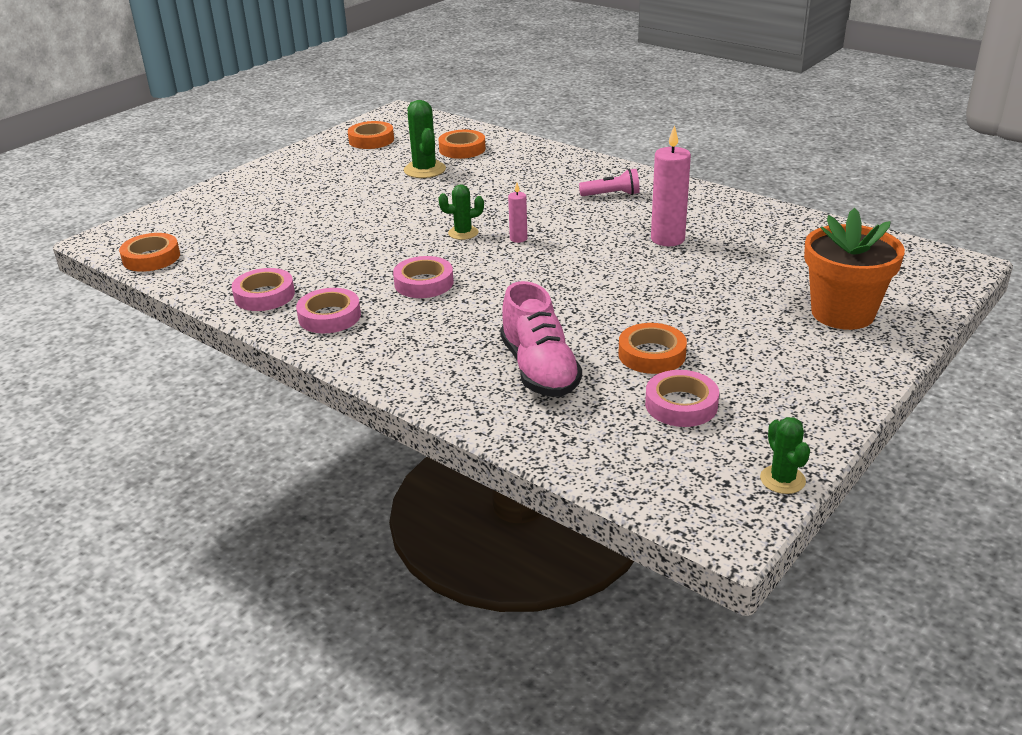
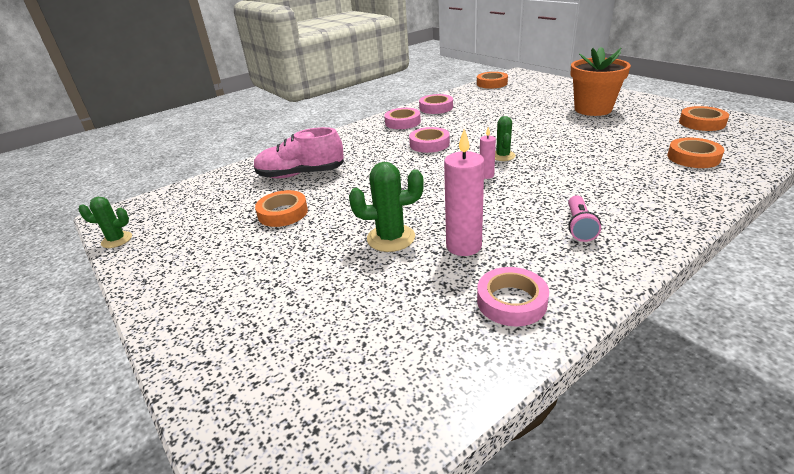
camera: 105 degrees right, 0 degrees up
(424, 170) = (634, 143): green cactus -> green cactus (391, 238)
(681, 405) = (220, 216): pink tape -> pink tape (511, 301)
(842, 313) = (257, 329): orange flower pot -> orange flower pot (593, 109)

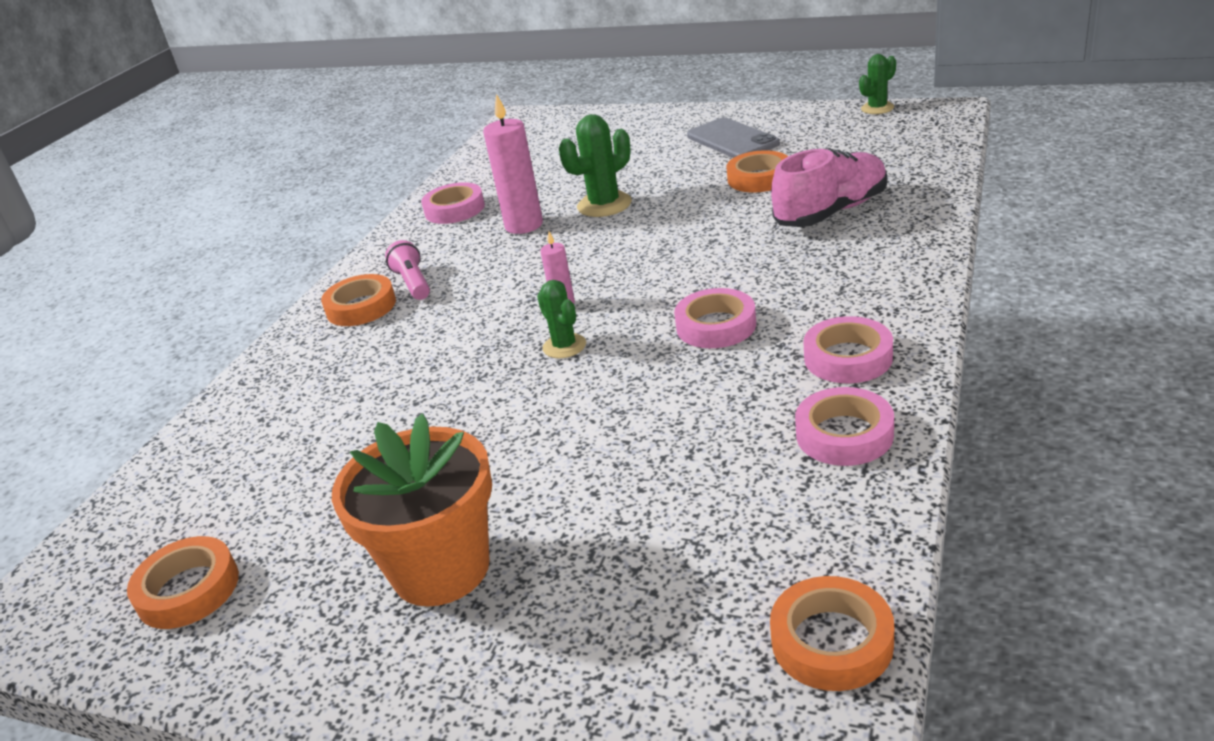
camera: 150 degrees right, 0 degrees up
(226, 261) = (732, 140): none -> grey phone
(693, 157) = (248, 454): orange tape -> orange tape (361, 307)

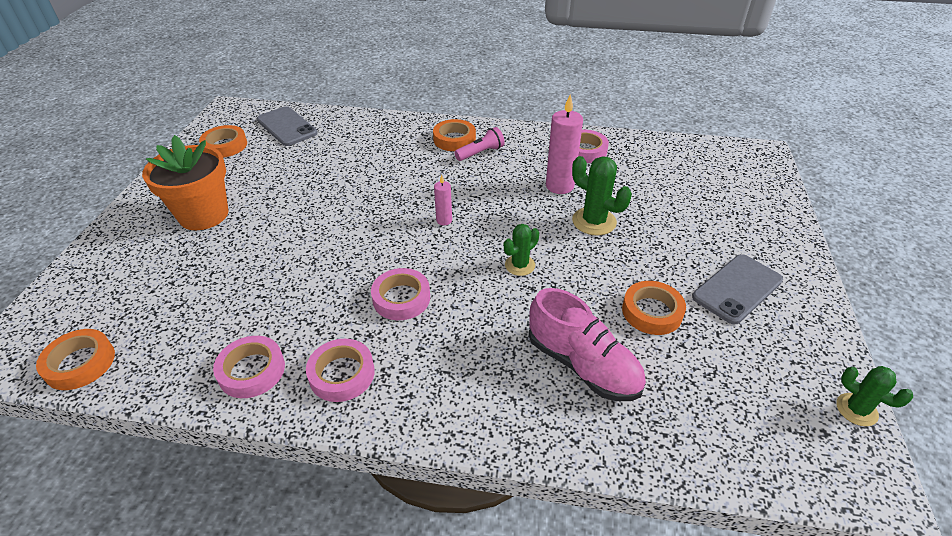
camera: 75 degrees right, 10 degrees up
(178, 503) = (287, 126): none -> grey phone
(564, 346) = (391, 228): green cactus -> green cactus (520, 265)

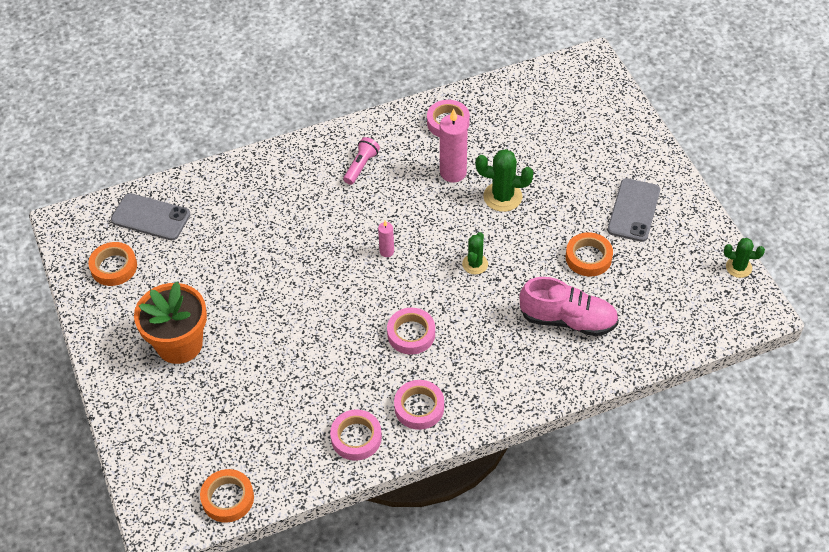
camera: 30 degrees left, 10 degrees up
(454, 139) = (325, 160): orange tape -> none

